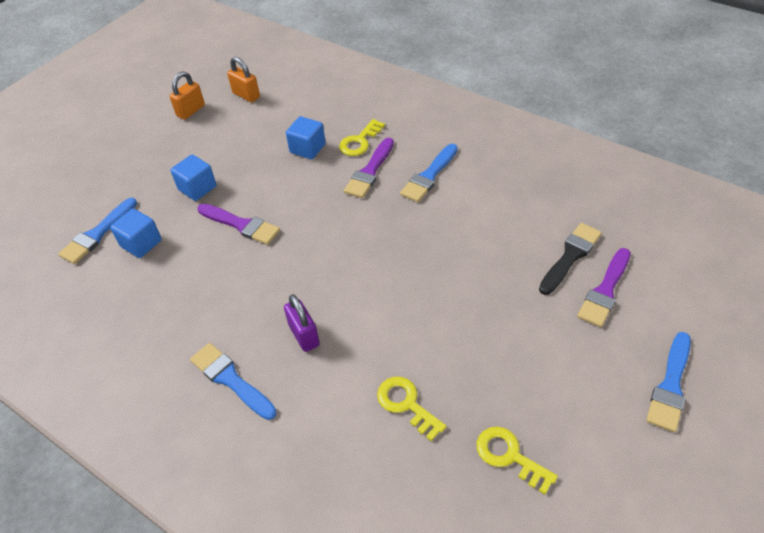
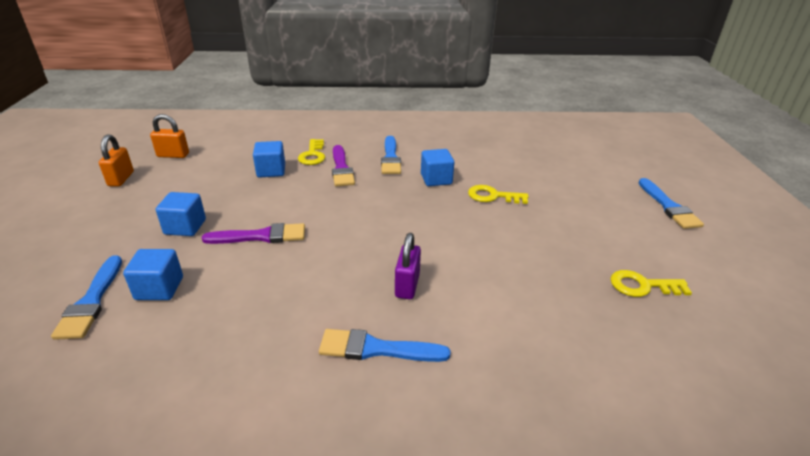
camera: 40 degrees left, 15 degrees down
(304, 335) = (407, 285): purple padlock -> purple padlock turned 75 degrees clockwise
(406, 404) = (540, 291): yellow key -> yellow key (493, 196)
(446, 225) = (436, 179): none -> blue cube
(570, 256) = (534, 168): black brush -> none
(605, 290) = (575, 177): purple brush -> none

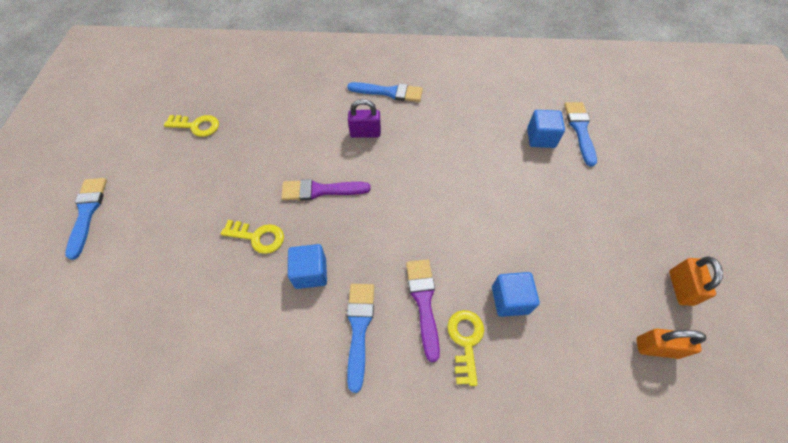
camera: 175 degrees left, 25 degrees up
(185, 227) = (558, 201): blue cube -> none
(261, 236) = (485, 187): purple brush -> purple brush (320, 190)
(407, 285) = (365, 133): purple padlock -> purple padlock turned 75 degrees clockwise

